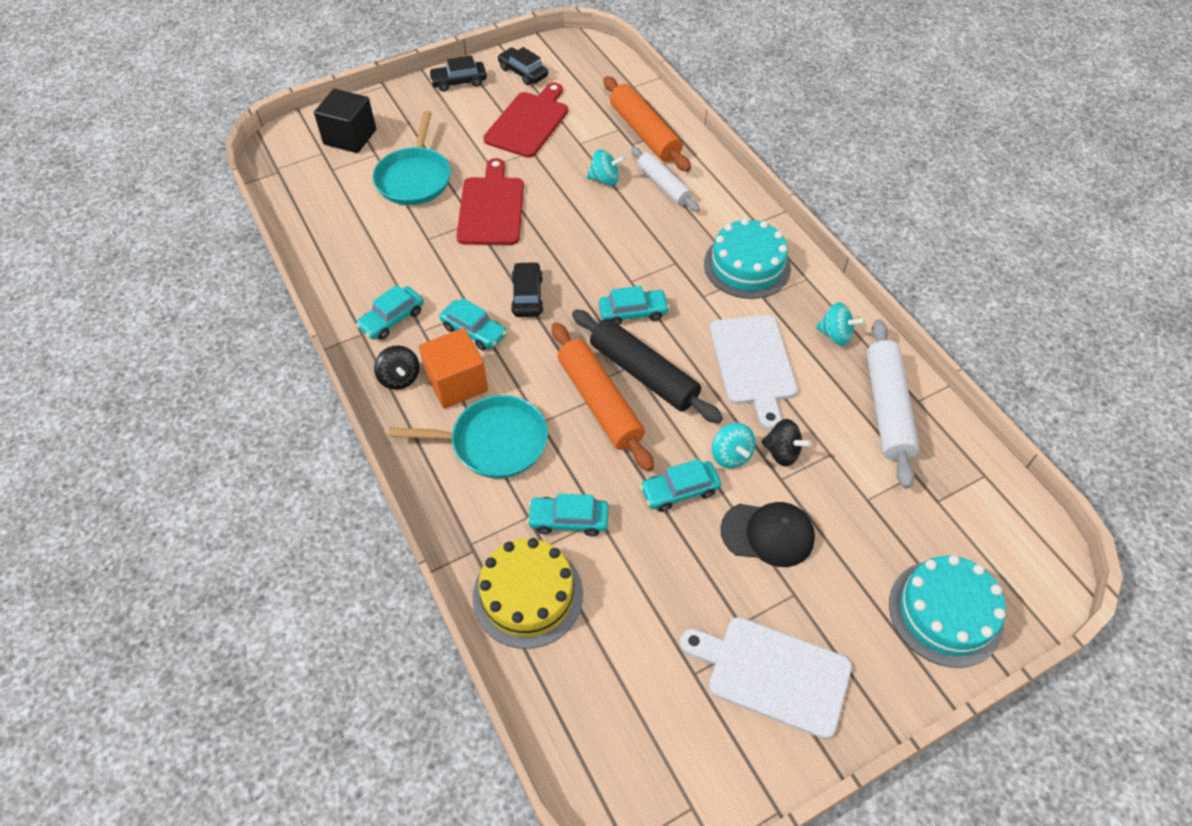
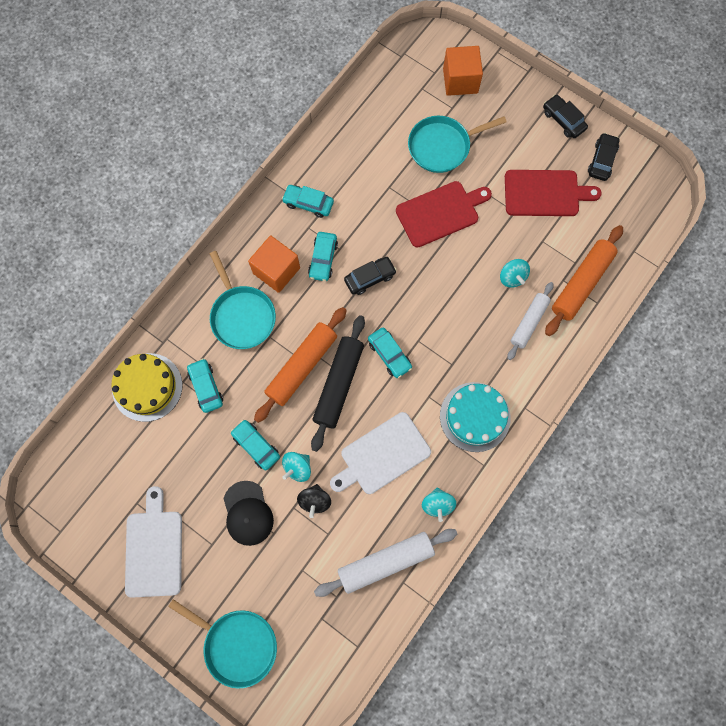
camera: 65 degrees right, 20 degrees up
(350, 137) = (460, 81): black cube -> orange cube
(400, 378) = (264, 234): black spinning top -> none
(945, 613) = (237, 644): turquoise cake -> turquoise pan

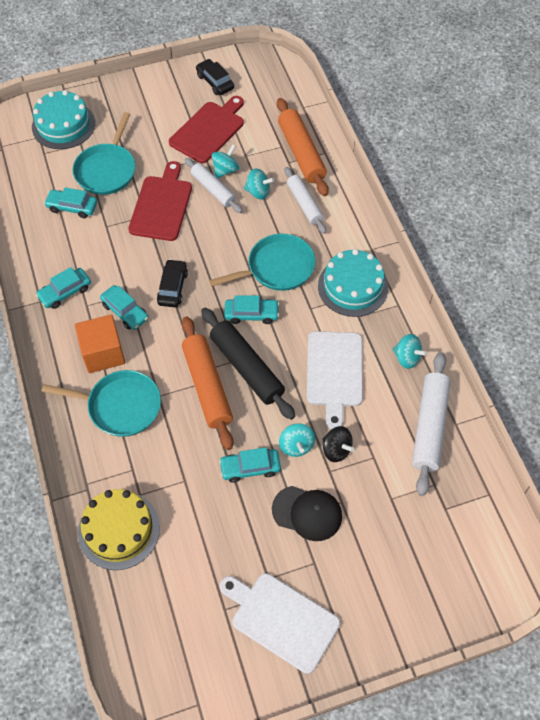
camera: 55 degrees left, 15 degrees down
(206, 387) = (162, 477): turquoise car -> turquoise car (72, 207)
(237, 644) = (423, 596): turquoise pan -> turquoise pan (277, 267)
(460, 81) = (63, 125): orange cube -> turquoise cake
(487, 240) = (213, 189): none -> white rolling pin
(514, 236) = (225, 170): none -> turquoise spinning top
(563, 120) = (160, 84): black car -> none

